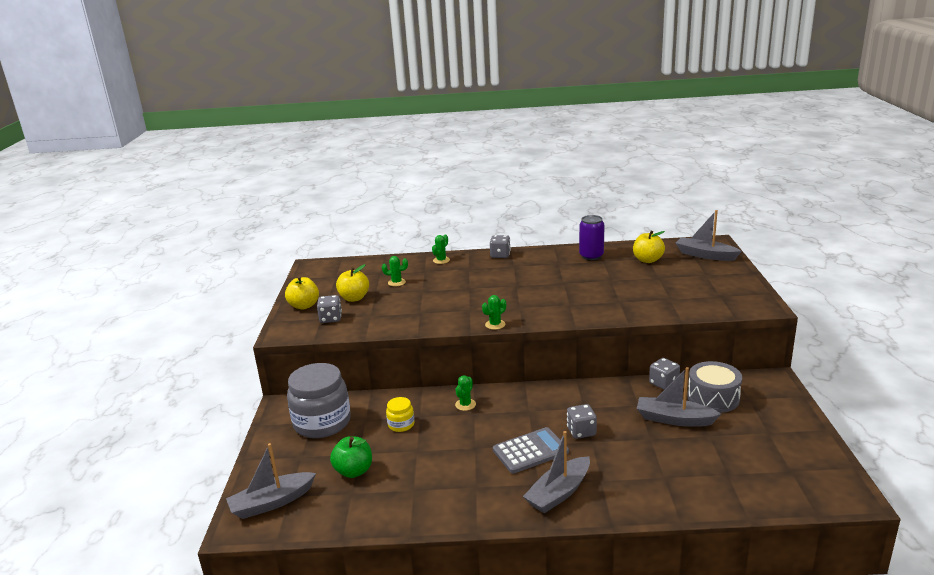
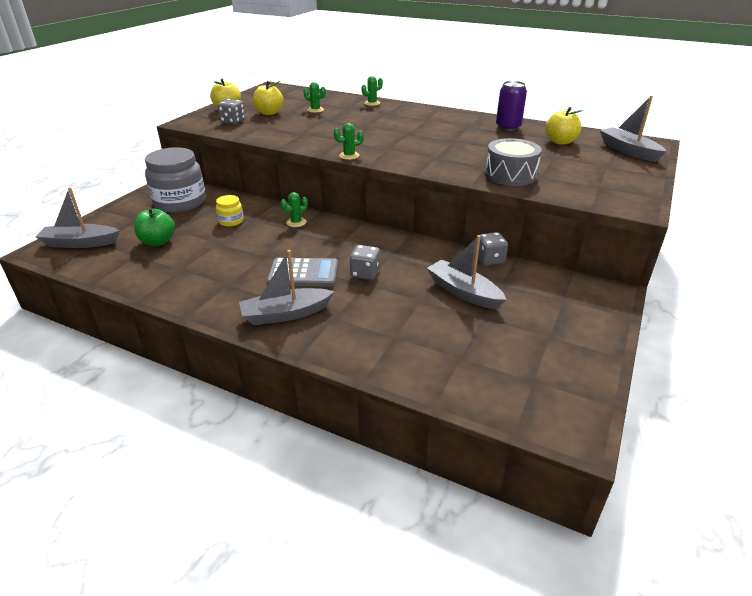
camera: 25 degrees right, 10 degrees up
(500, 255) = (426, 110): grey dice -> none
(713, 398) = (525, 287): grey drum -> grey drum (510, 175)

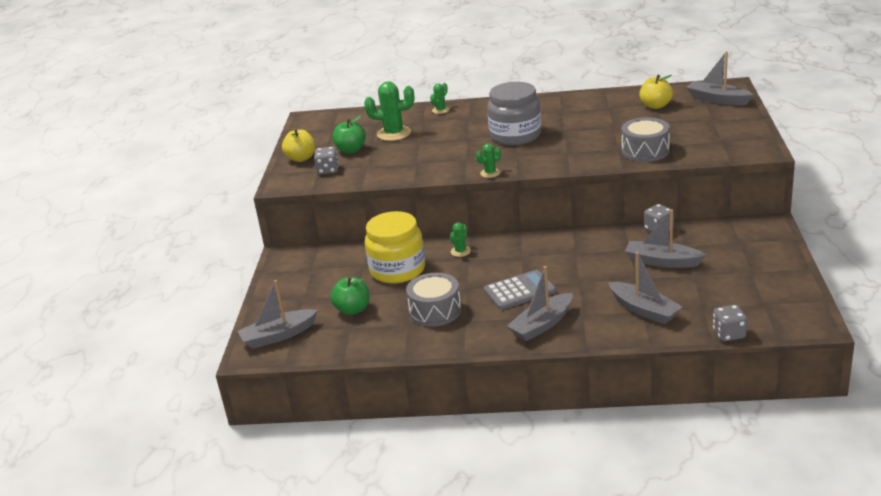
camera: 20 degrees left, 5 degrees down
(180, 202) = (322, 269): grey jar -> grey jar (515, 136)
(215, 266) = (435, 311): none -> grey drum
(231, 221) = (397, 270): yellow jar -> yellow jar, size x2.18
(269, 113) = (351, 150): yellow apple -> green apple
(315, 110) = (394, 134): green cactus -> green cactus, size x1.87
(365, 273) = (570, 273): grey dice -> grey dice (729, 334)
(396, 337) = (644, 310): none -> grey boat
(508, 127) = (597, 103): purple can -> none

